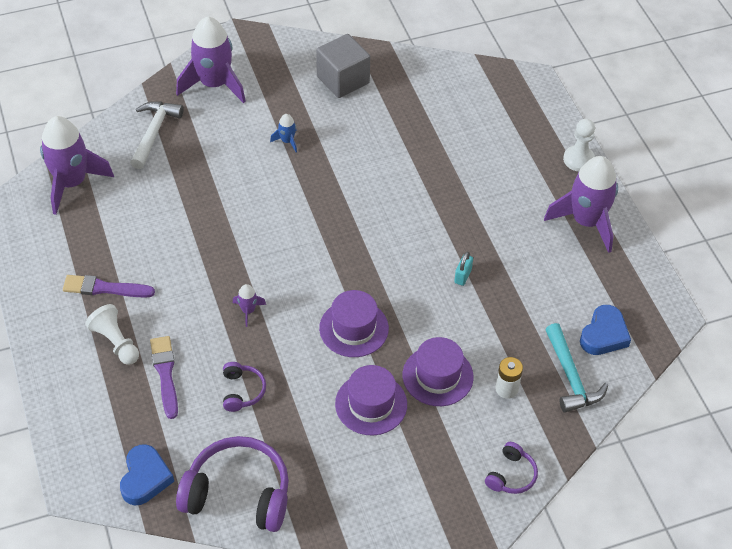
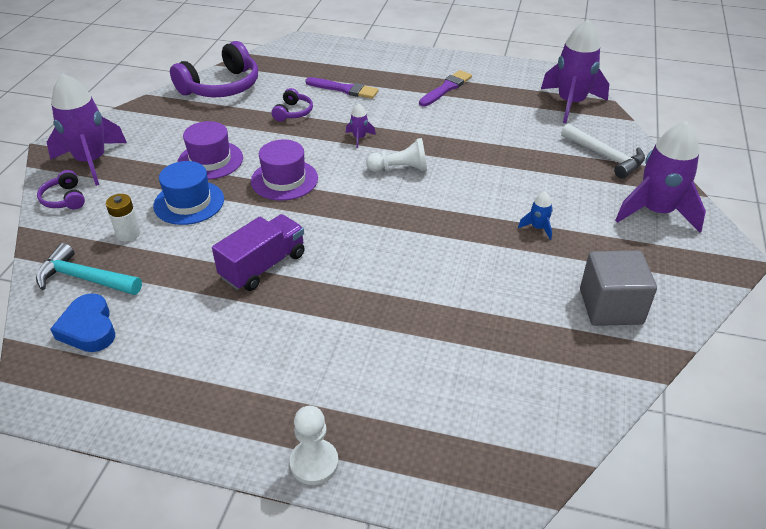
camera: 125 degrees right, 10 degrees down
(116, 342) = (393, 80): white pawn -> white pawn (400, 169)
(145, 478) = (276, 61): blue heart -> none
(242, 391) = (293, 112): purple headphones -> purple headphones turned 105 degrees counterclockwise
(437, 376) = (189, 202): purple hat -> blue hat
(462, 276) = (263, 266): turquoise padlock -> purple truck
(586, 221) = (221, 406): purple rocket -> purple rocket (91, 161)

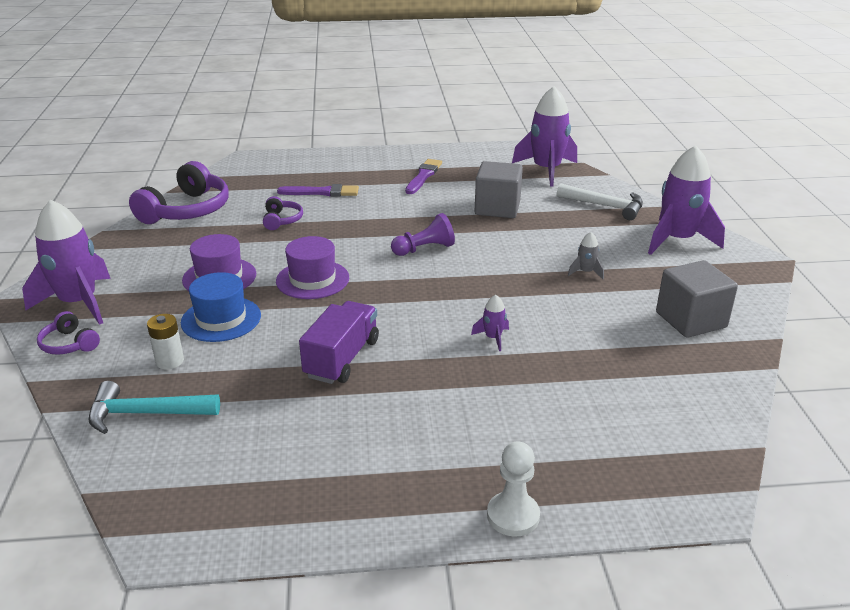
camera: 20 degrees left, 10 degrees down
(88, 328) = (183, 459): blue heart -> none
(359, 138) = (366, 230): purple rocket -> purple rocket (493, 338)
(400, 169) = (424, 249): white pawn -> purple pawn
(495, 137) = (497, 208): none -> grey cube
(537, 228) = (585, 272): blue rocket -> grey rocket

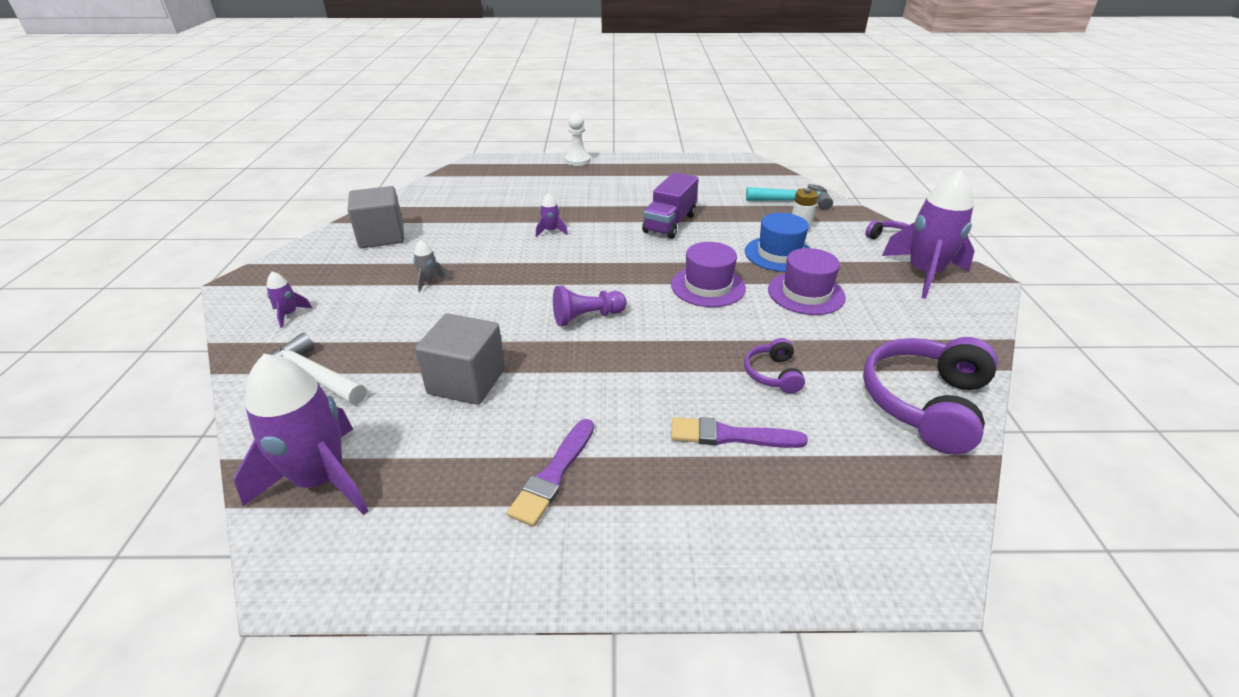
camera: 175 degrees left, 5 degrees up
(677, 240) = (289, 314): purple rocket -> purple rocket, size x0.42

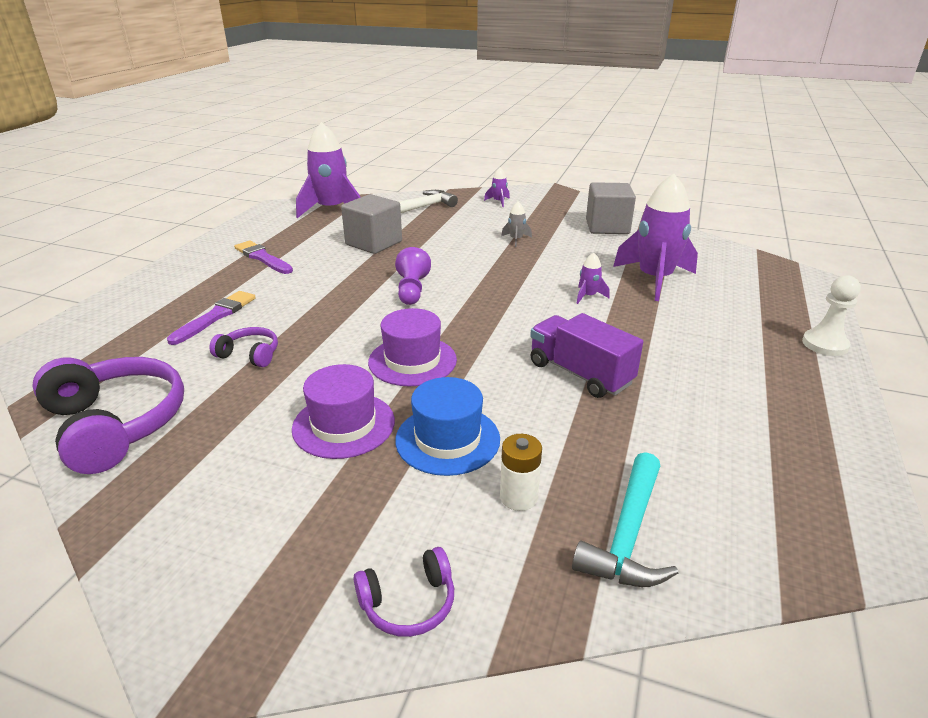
camera: 110 degrees right, 5 degrees down
(924, 273) = (288, 579): purple rocket -> purple rocket (655, 279)

